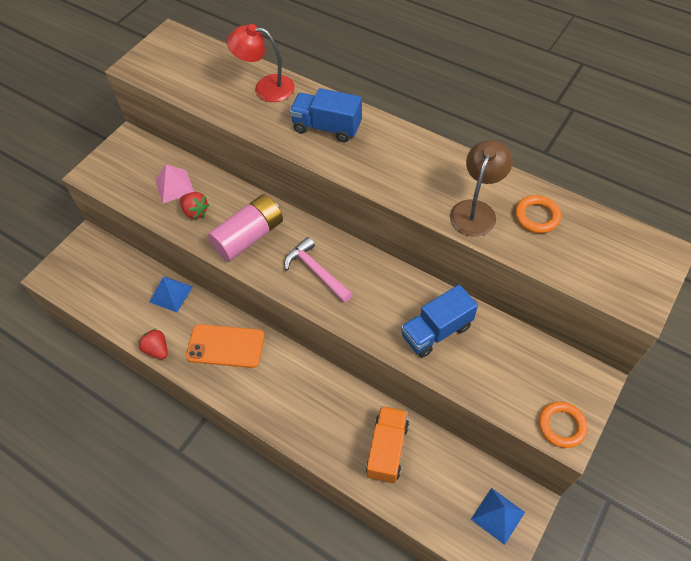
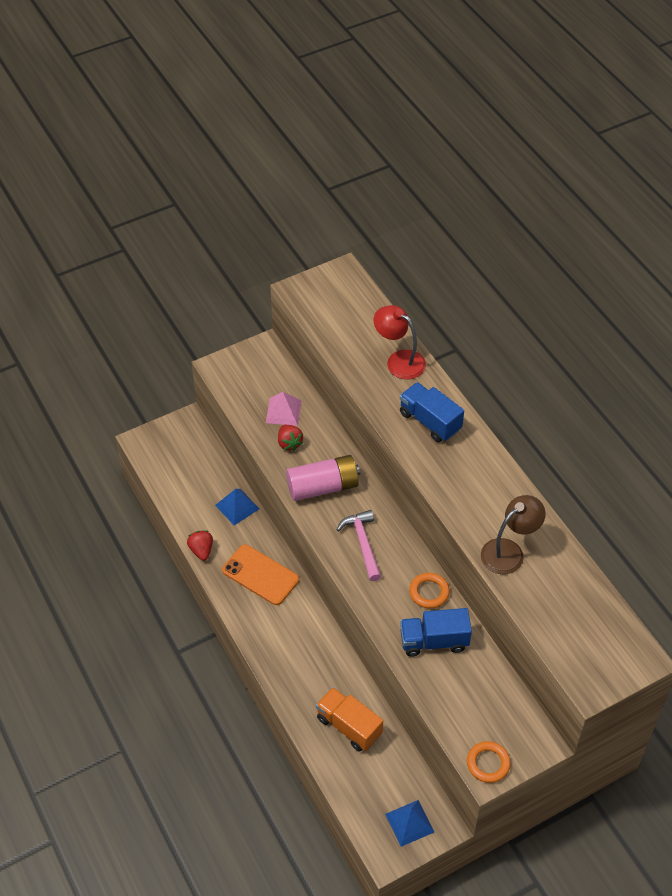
camera: 25 degrees right, 5 degrees down
(387, 449) = (349, 726): orange truck -> orange truck turned 90 degrees counterclockwise
(536, 216) = (557, 580): orange ring -> orange ring (429, 592)

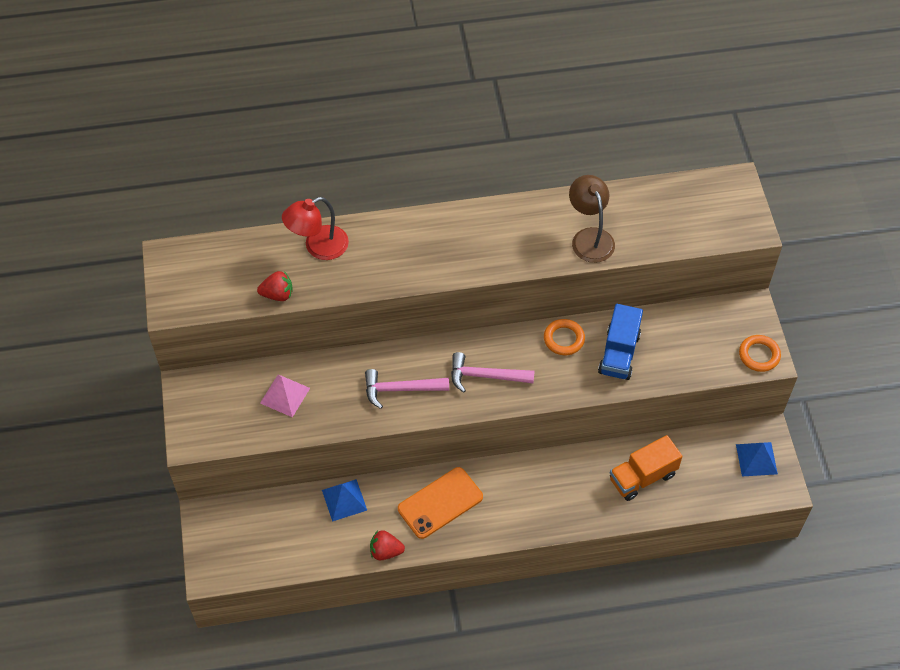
camera: 70 degrees left, 5 degrees up
(289, 443) = (330, 403): red strawberry -> red strawberry (277, 294)
(323, 487) = (400, 389): pink battery -> pink hammer
(430, 421) = (409, 247): blue truck -> none

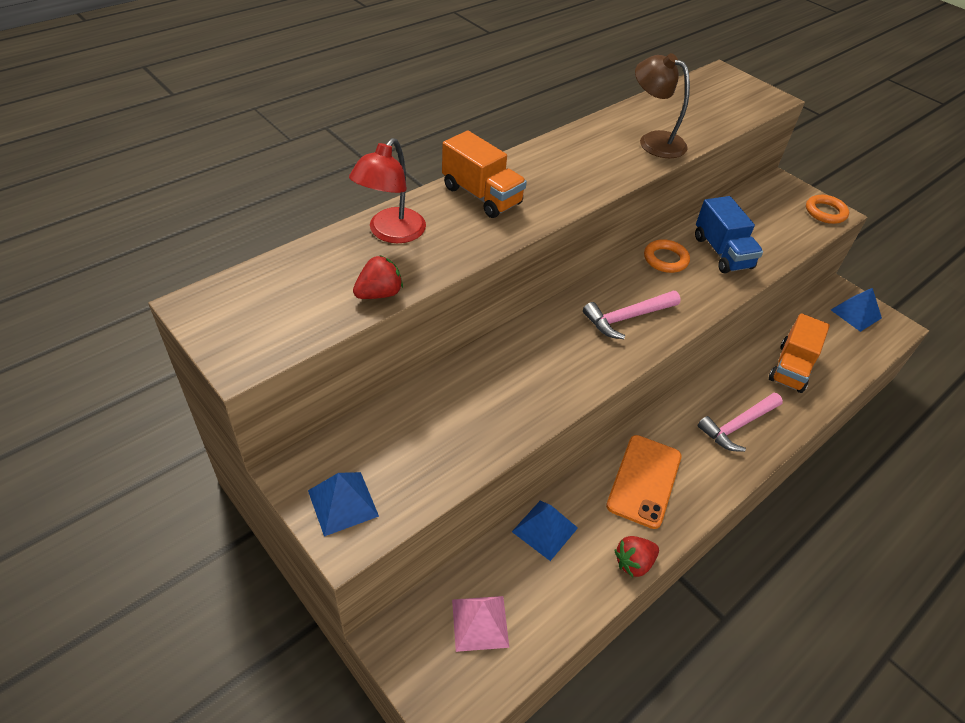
camera: 35 degrees left, 10 degrees down
(201, 418) = (343, 503): none -> blue pyramid
(285, 395) = (431, 428): pink pyramid -> pink pyramid (480, 622)
(400, 389) = (556, 365): pink hammer -> pink hammer (738, 425)
(405, 239) = (482, 195): none -> orange truck

